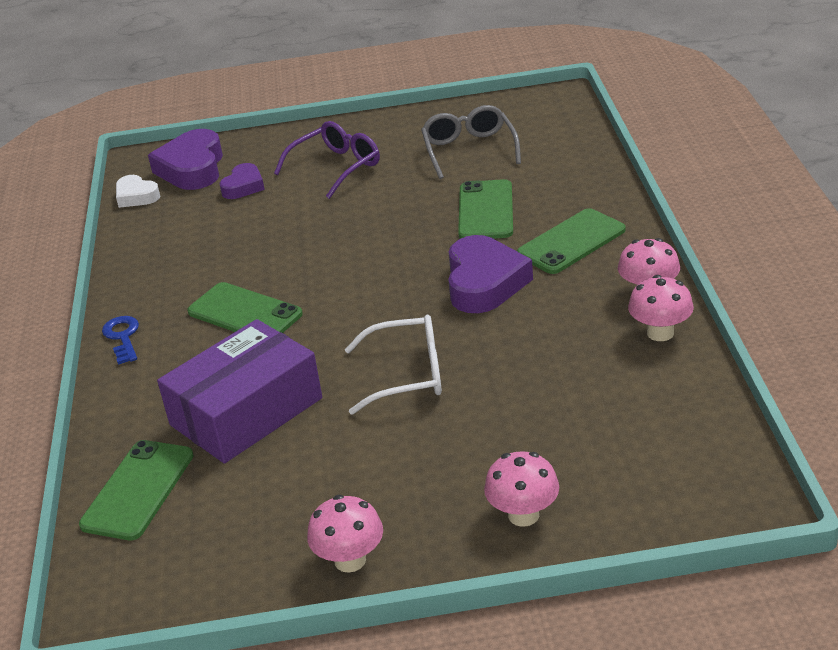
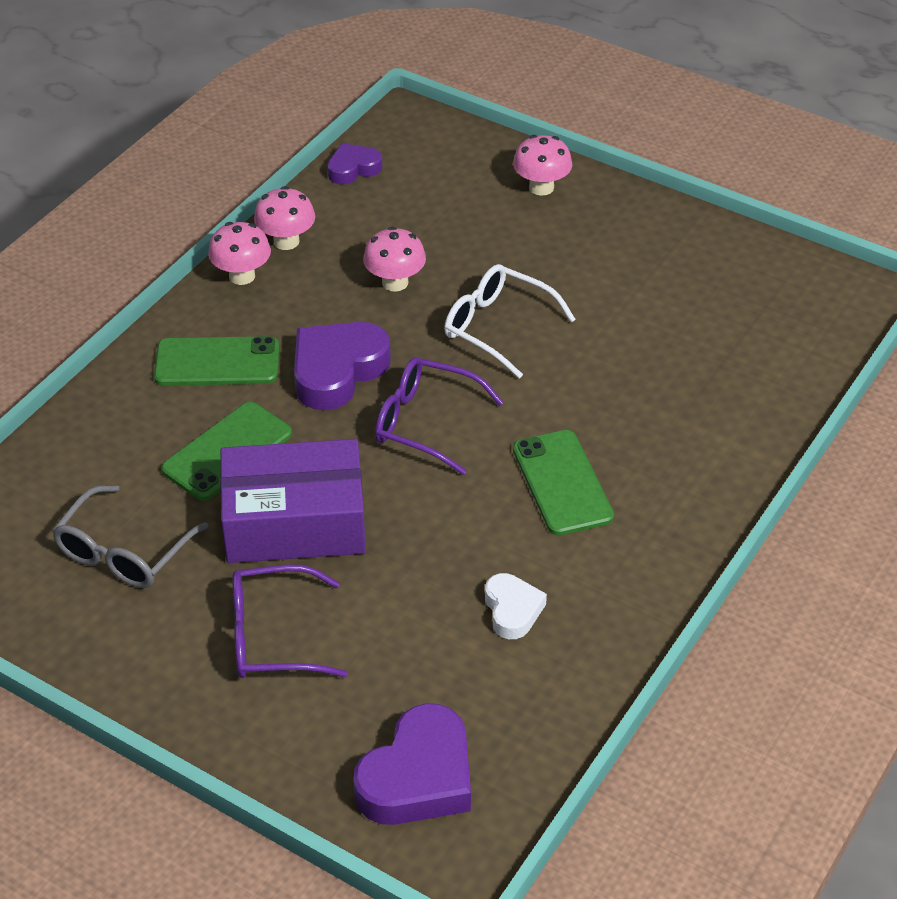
camera: 145 degrees left, 10 degrees up
(123, 337) = (694, 533): blue key -> none
(136, 196) = (525, 771): white heart -> white heart (512, 610)
(138, 490) = (783, 362): green phone -> none
(243, 186) = (396, 685): purple heart -> purple heart (353, 169)
(246, 411) = (649, 376): purple box -> purple box (294, 521)
(350, 560) = (675, 225): pink mushroom -> pink mushroom (395, 282)
(381, 291) = (425, 423): none -> purple glasses

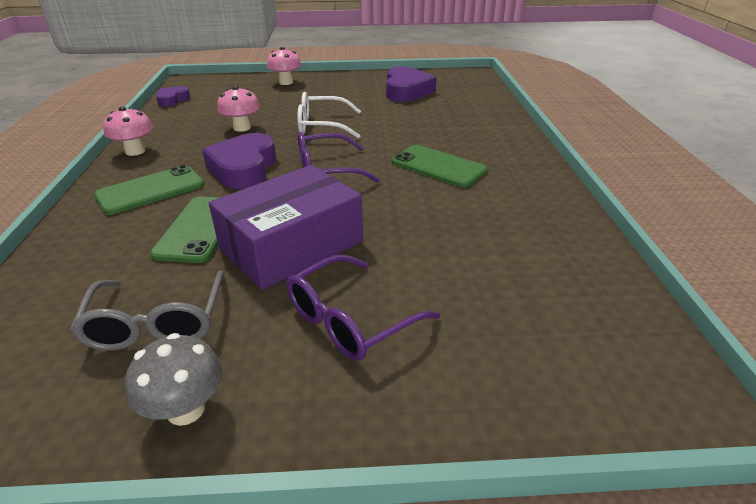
camera: 35 degrees left, 10 degrees down
(98, 644) = (186, 409): none -> grey mushroom
(286, 241) = (154, 132): pink mushroom -> none
(418, 777) = (578, 356): purple heart -> purple heart (406, 91)
(512, 610) = (493, 229): white heart -> none

